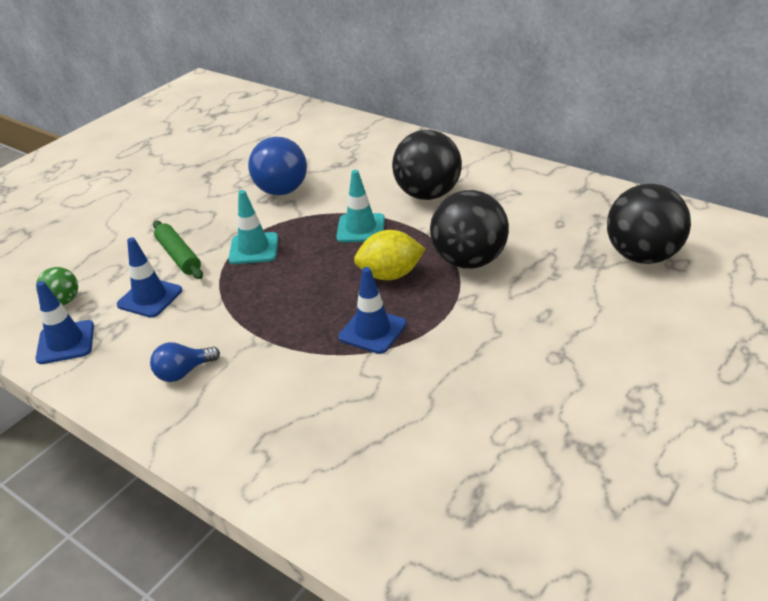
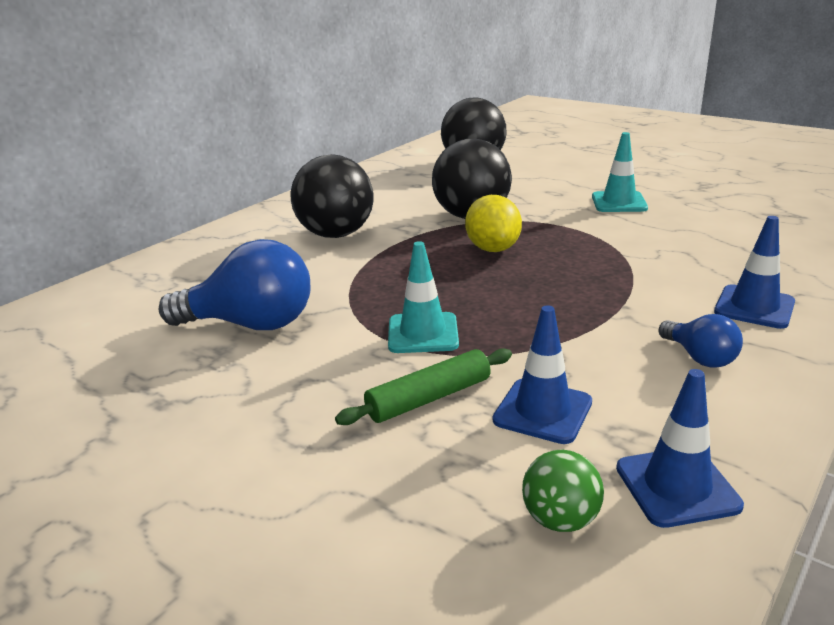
camera: 90 degrees left, 10 degrees down
(361, 228) = (395, 266): turquoise traffic cone -> turquoise traffic cone (619, 202)
(372, 331) = (590, 254): blue traffic cone -> blue traffic cone (754, 307)

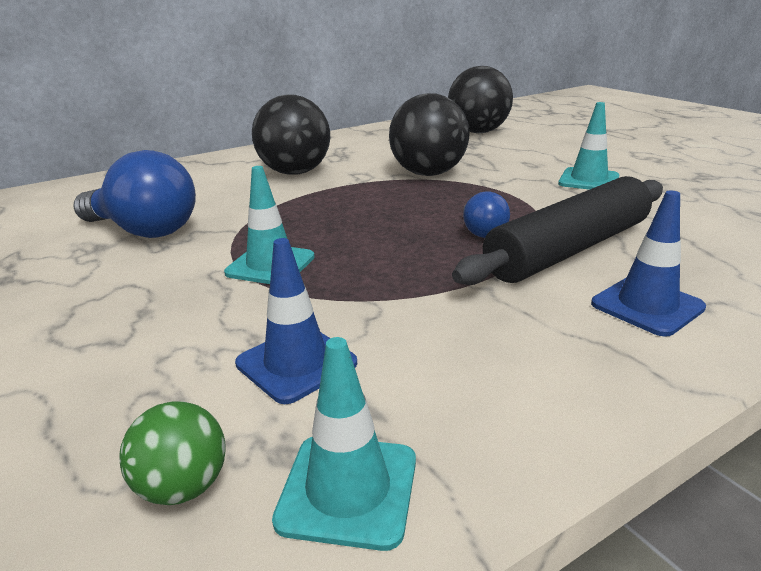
camera: 20 degrees right, 0 degrees up
(429, 398) = (207, 324): green rolling pin -> none
(493, 249) = (417, 203): yellow lemon -> none
(659, 271) = (568, 249): none -> black rolling pin
(677, 486) = (348, 490): blue traffic cone -> turquoise traffic cone
(699, 357) = (526, 347): blue light bulb -> blue light bulb (482, 231)

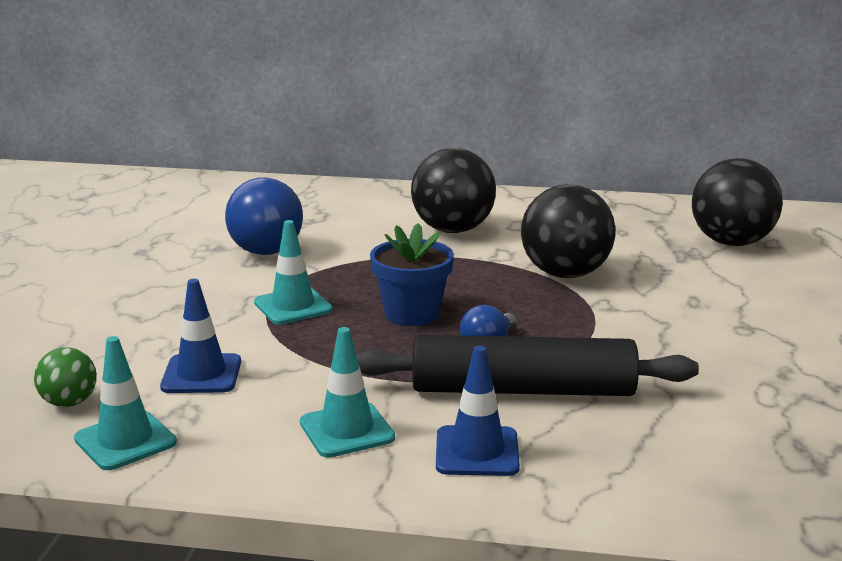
camera: 40 degrees right, 5 degrees down
(382, 232) = (412, 314): none -> blue flower pot
(588, 180) = (708, 341): turquoise traffic cone -> turquoise traffic cone (347, 430)

